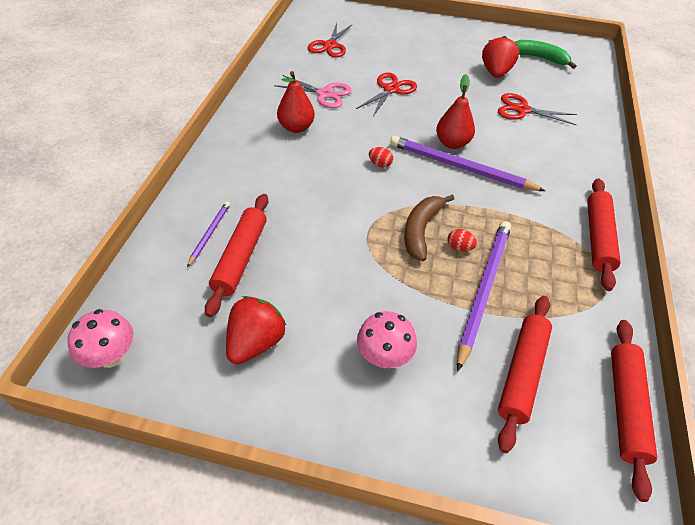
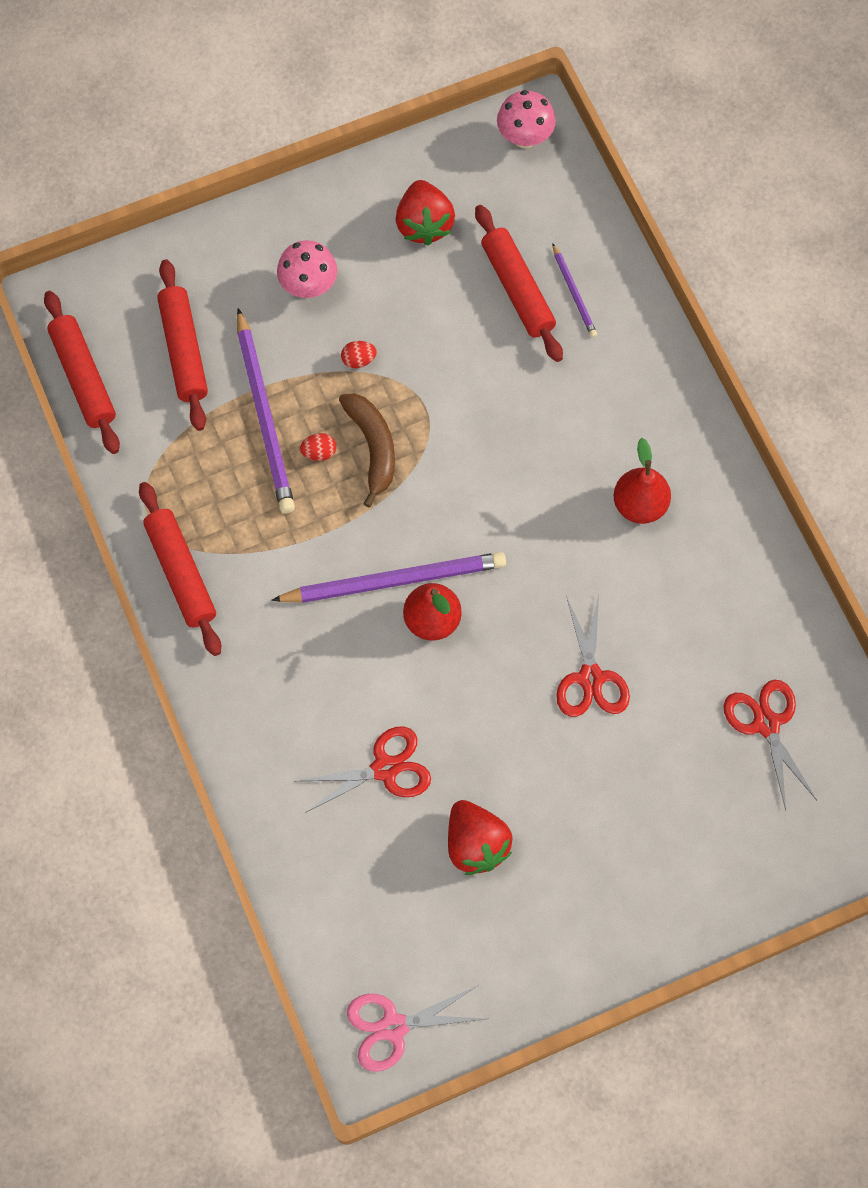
camera: 145 degrees right, 20 degrees up
(324, 94) = (667, 598): pink scissors -> pink scissors (393, 1027)
(380, 164) = (489, 515): red egg -> red egg (358, 360)
(539, 58) = (434, 948): green banana -> none

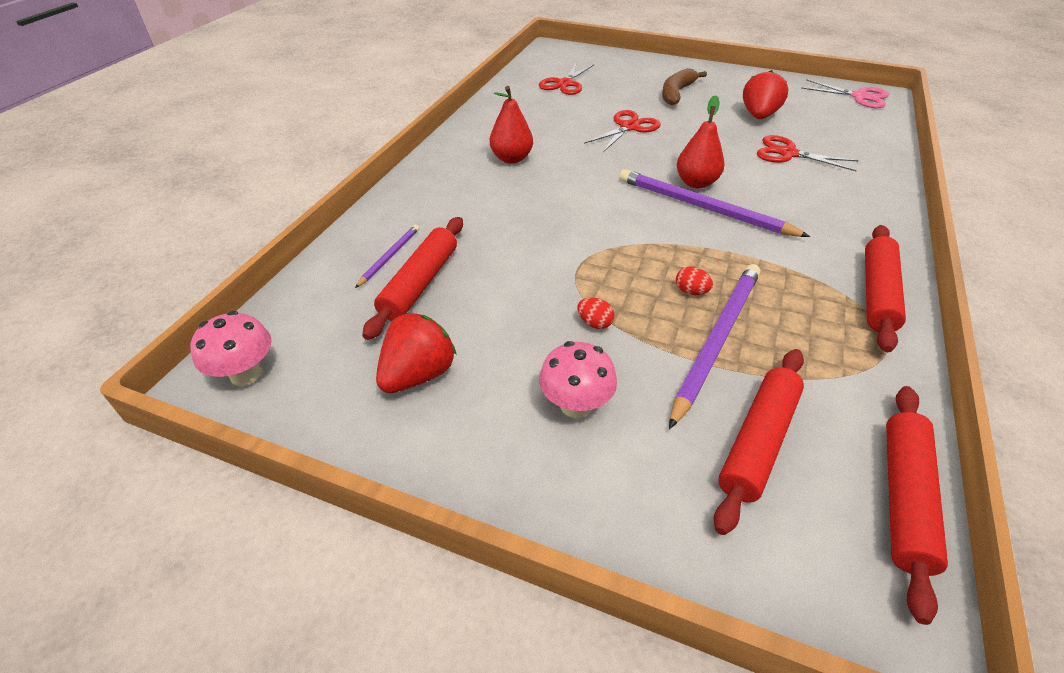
camera: 135 degrees left, 25 degrees down
(373, 448) = (644, 270): brown banana -> brown banana (676, 93)

